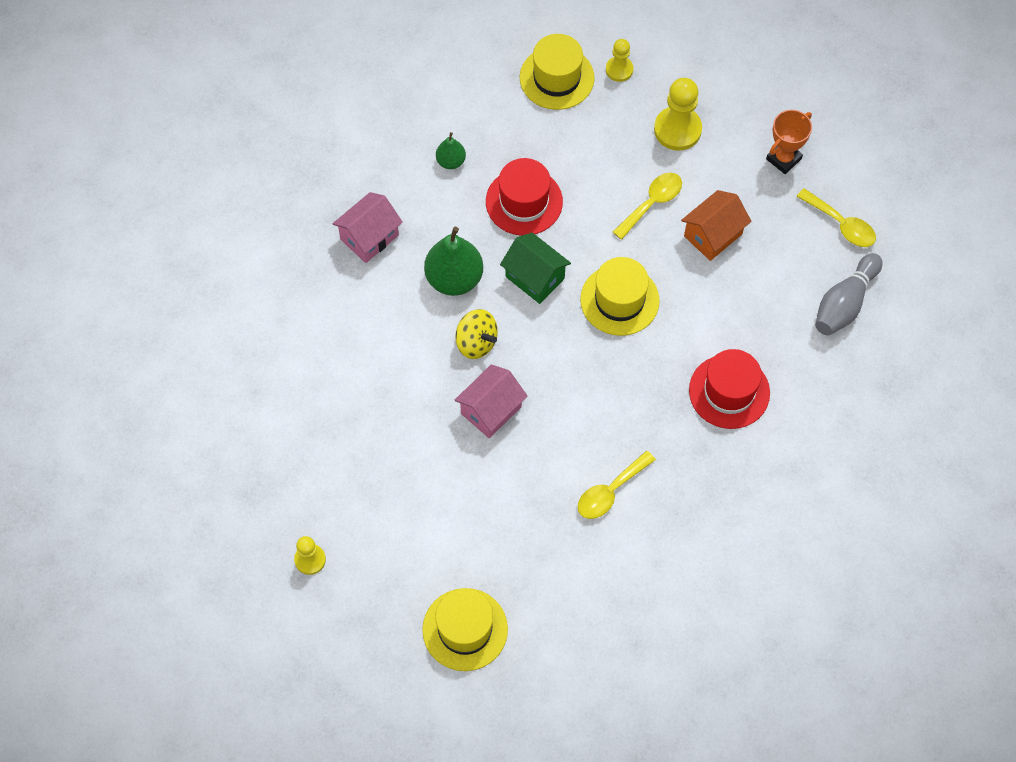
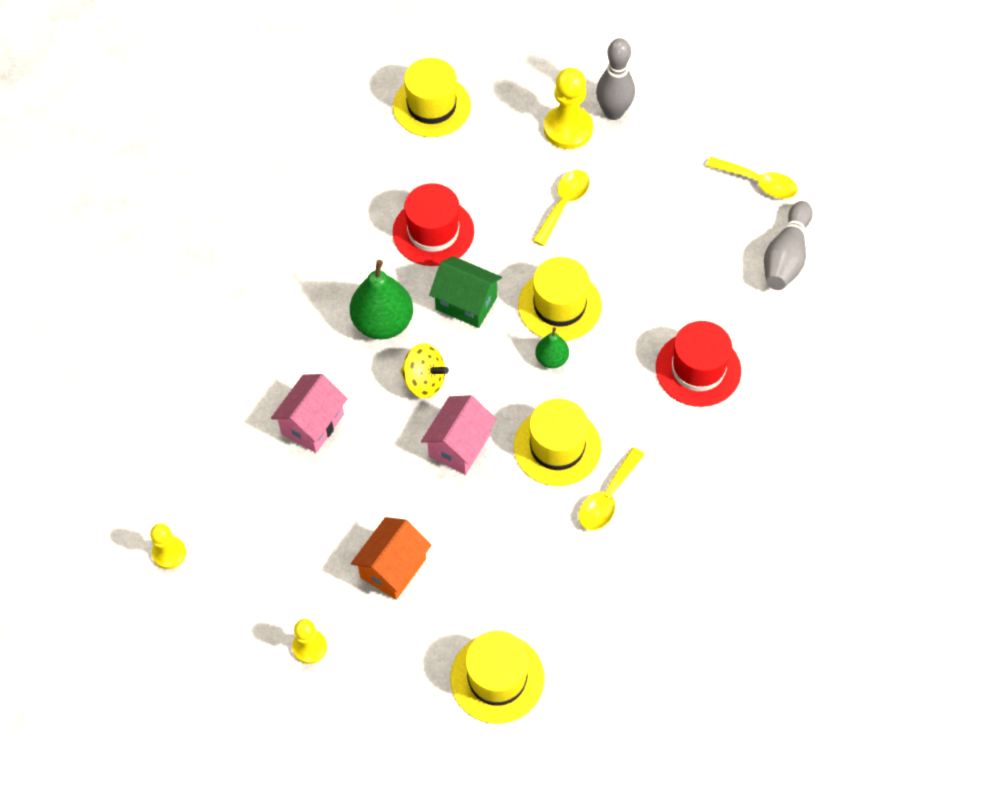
camera: 15 degrees left, 5 degrees down
(369, 237) = (282, 302): pink house -> pink house (312, 424)
(451, 161) = (346, 209): green pear -> green pear (551, 359)
(578, 433) = (557, 447): none -> yellow hat
(619, 70) = (492, 85): yellow pawn -> yellow pawn (169, 553)
(713, 235) = (634, 221): orange house -> orange house (393, 568)
(725, 123) = (613, 112): none -> grey bowling pin
(783, 159) = (681, 133): orange trophy -> none

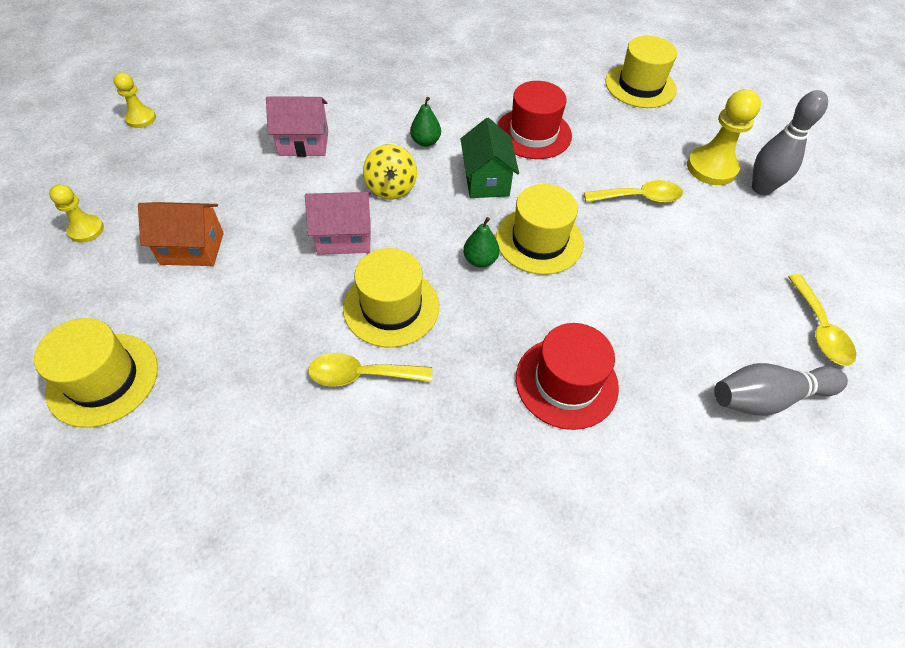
camera: 55 degrees right, 5 degrees down
(383, 323) = (425, 142): green pear -> green pear, size x0.53

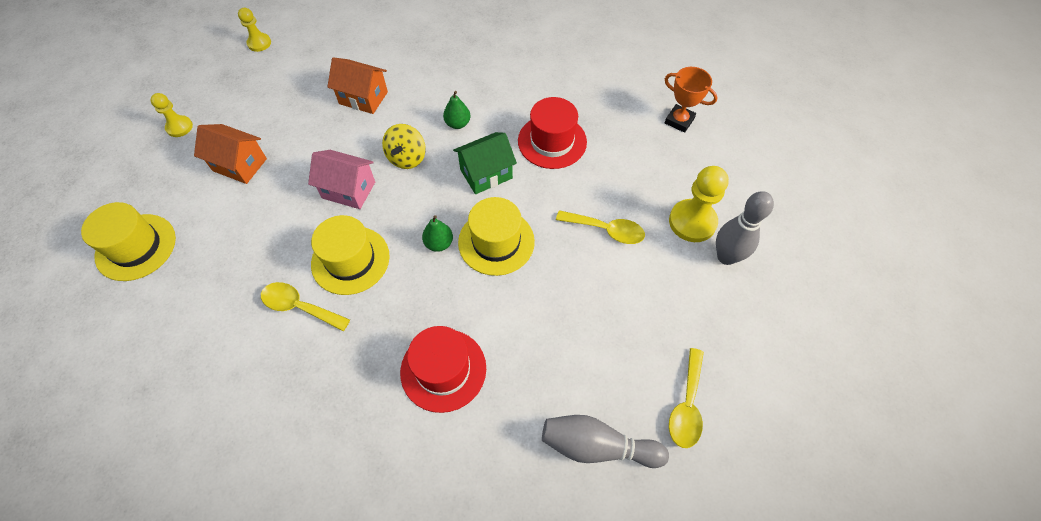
camera: 25 degrees right, 5 degrees up
(303, 143) = (363, 98): pink house -> orange house
(486, 180) = (486, 174): green house -> green house turned 45 degrees clockwise
(640, 86) = (679, 121): yellow hat -> orange trophy

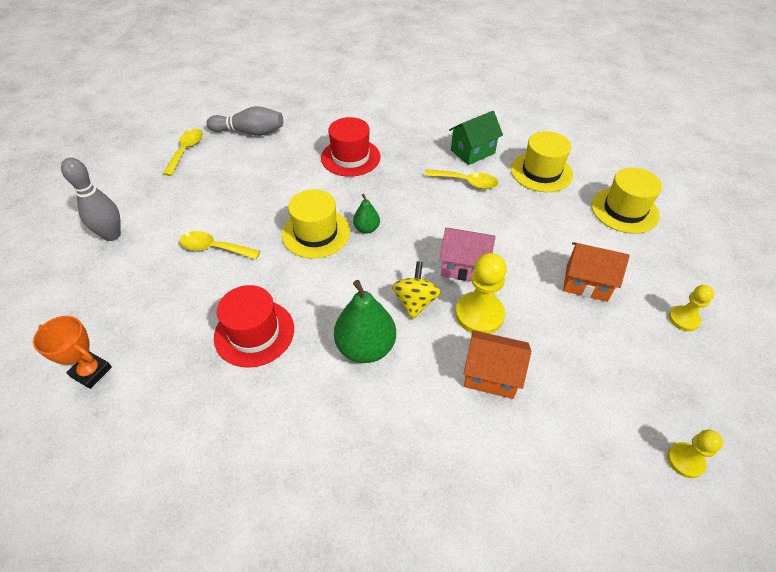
camera: 175 degrees right, 10 degrees down
(350, 260) = (439, 212): yellow hat -> yellow hat (541, 172)
(457, 124) = (366, 347): green pear -> green pear, size x1.89
(486, 174) = (328, 291): green house -> green house (472, 152)
(692, 222) = (129, 260): yellow pawn -> yellow pawn (479, 314)

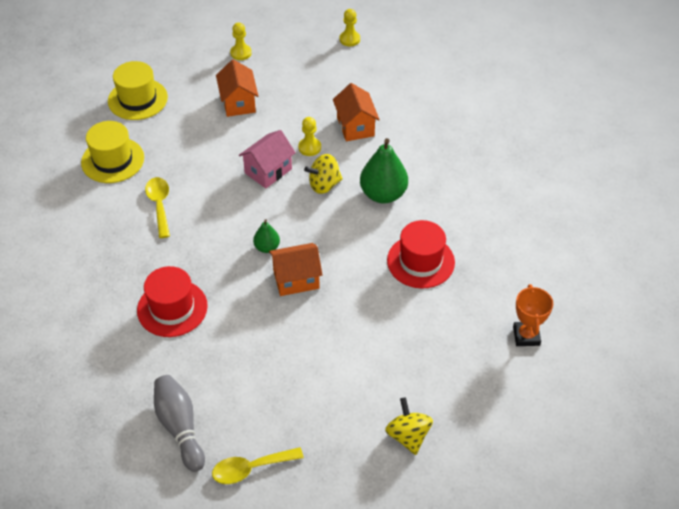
camera: 120 degrees left, 0 degrees up
(112, 235) = (408, 436): grey bowling pin -> yellow spinning top
(214, 248) = (364, 342): yellow spoon -> none
(316, 233) = (296, 279): yellow hat -> orange house
(464, 266) = (268, 171): pink house -> pink house turned 60 degrees clockwise
(472, 152) = (107, 217): green house -> none
(479, 314) = (309, 147): yellow pawn -> yellow pawn, size x0.59

